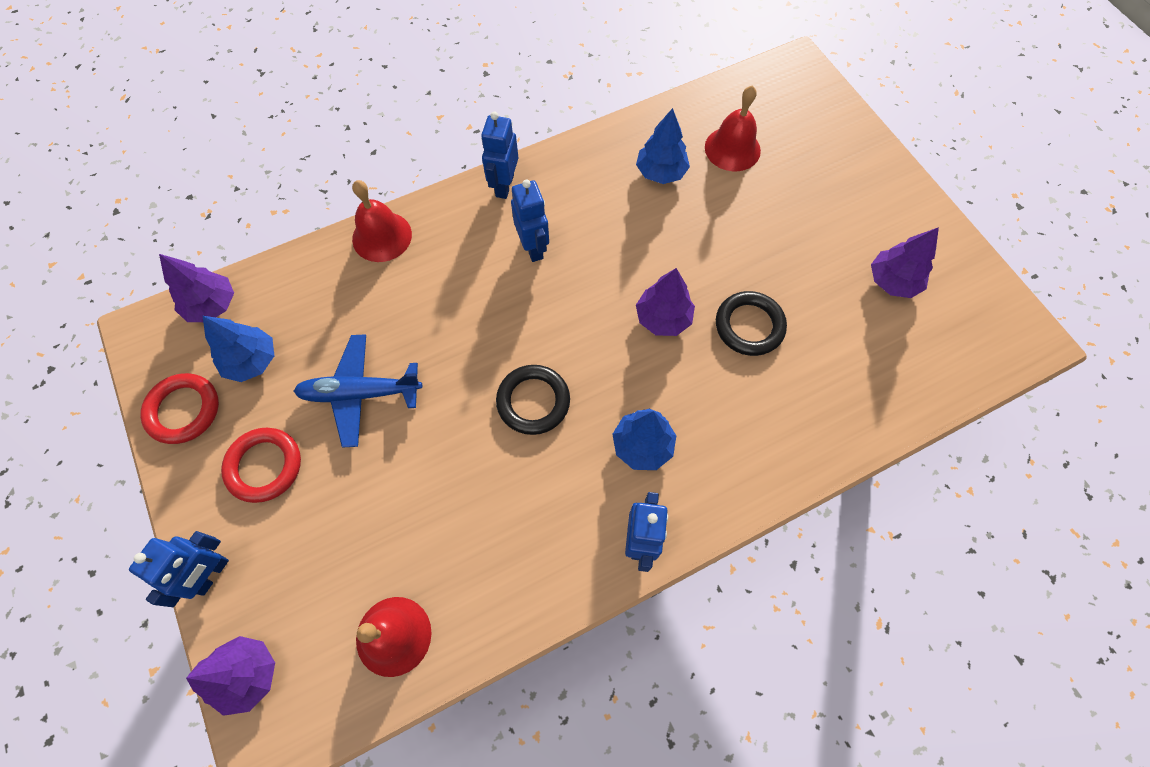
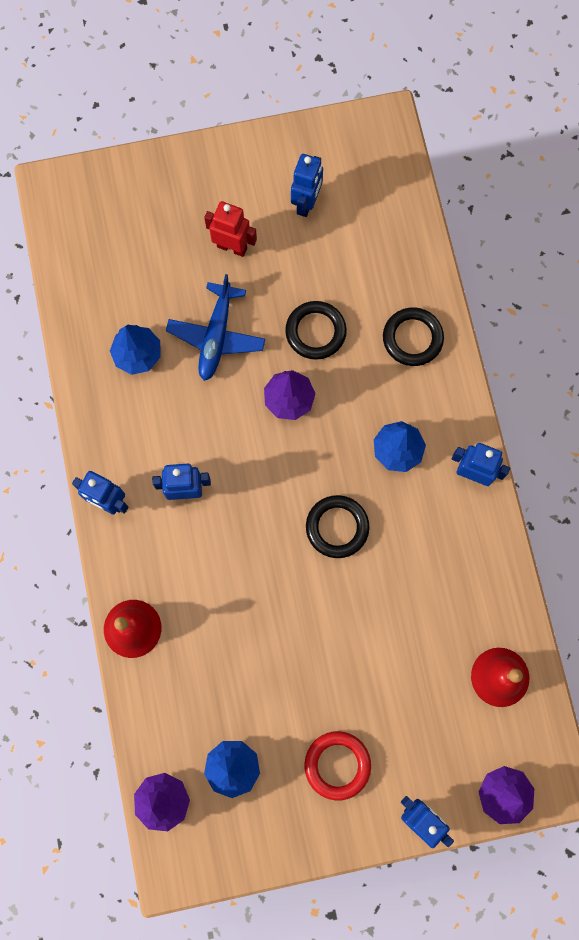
camera: 75 degrees left, 10 degrees up
(183, 410) = (266, 834): red ring -> none
(360, 393) = (291, 673): blue plane -> blue plane (216, 336)
(732, 149) = (131, 282): red bell -> none
(783, 430) = (412, 338): none -> black ring
(809, 224) = (232, 247): none -> red robot
(892, 281) = (306, 203): purple tree -> blue robot

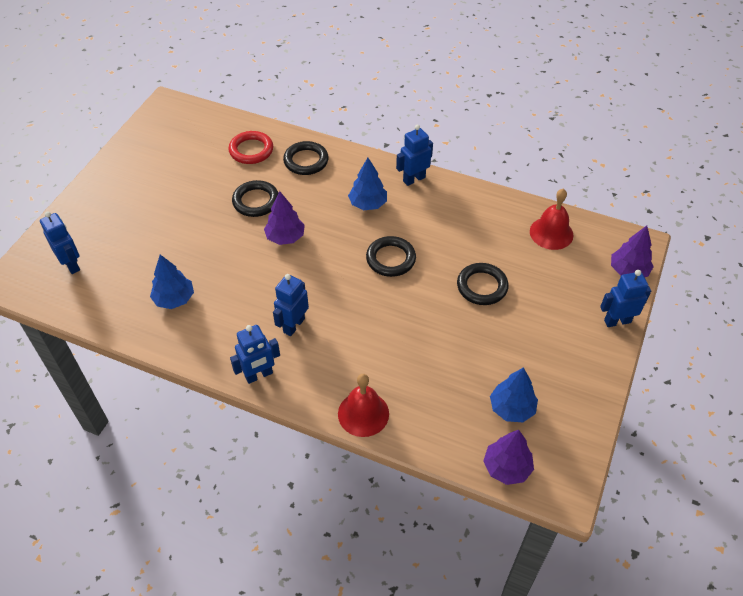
camera: 55 degrees left, 25 degrees down
(216, 336) = (207, 250): blue plane -> none
(232, 247) = (159, 211): red robot -> none
(306, 203) = (172, 162): blue robot -> blue robot (71, 264)
(337, 765) = (551, 346): red ring -> red ring (251, 150)
(367, 646) = (482, 286): none -> black ring

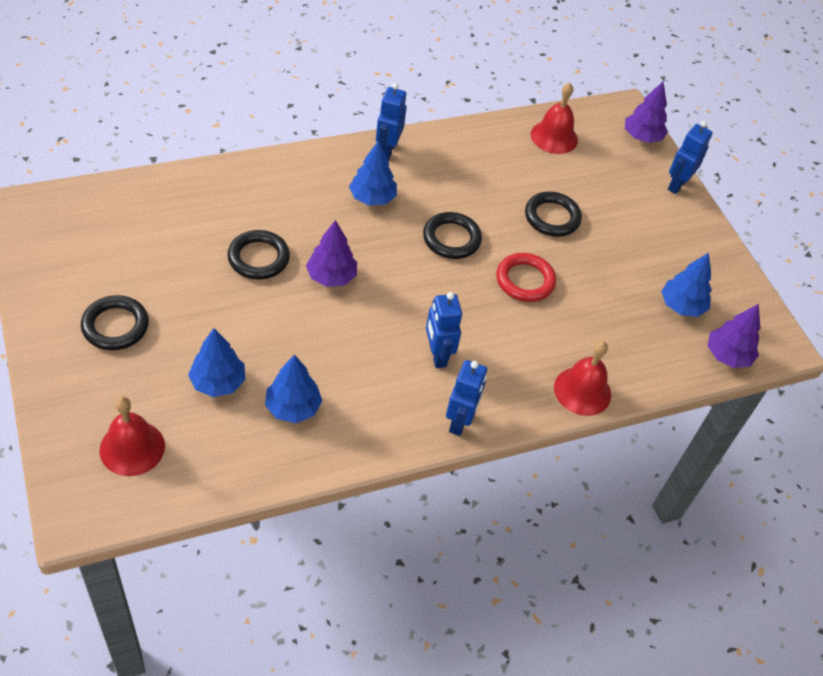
camera: 50 degrees left, 0 degrees up
(71, 264) = (132, 448): blue robot -> red bell
(152, 258) = (218, 382): none -> blue tree
(251, 150) = (189, 207): red ring -> red ring (525, 280)
(306, 161) = (262, 188): black ring -> black ring (115, 326)

